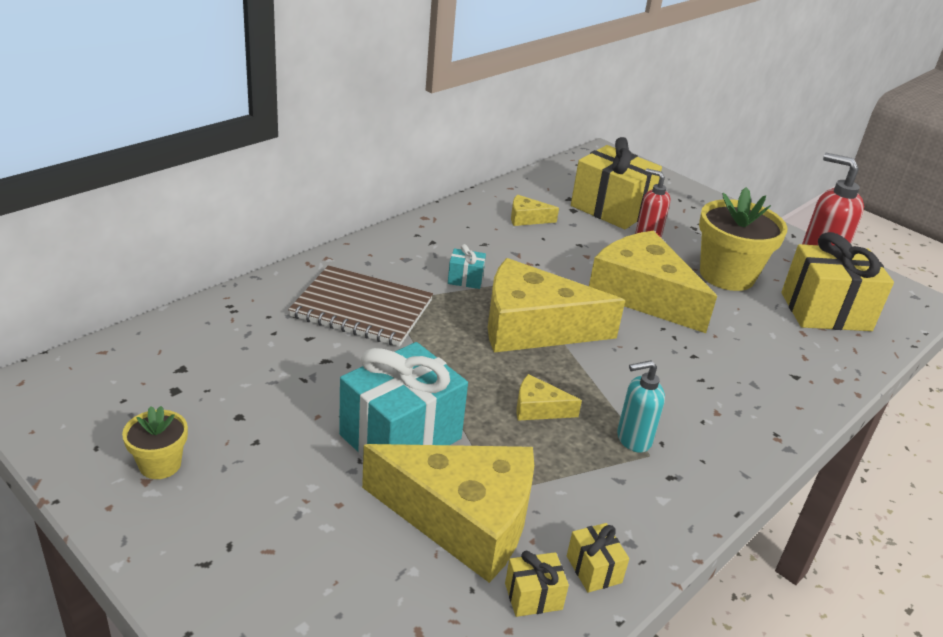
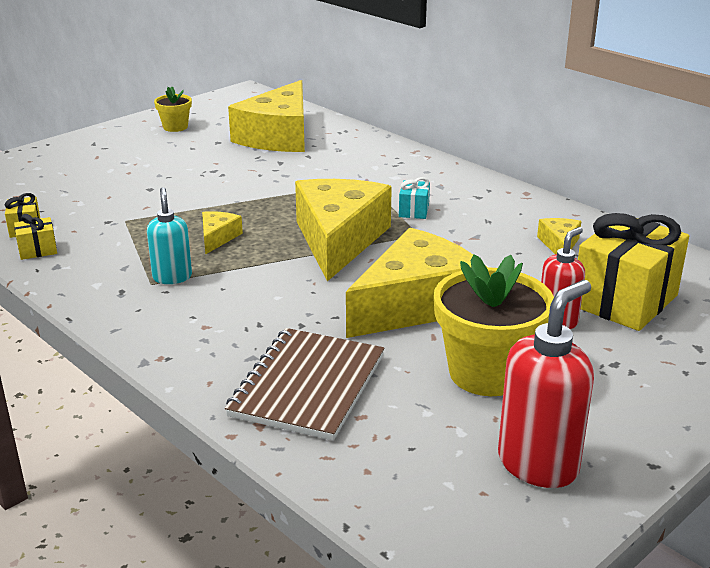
camera: 95 degrees right, 5 degrees down
(362, 309) = (352, 171): brown notebook -> brown notebook (308, 386)
(400, 437) = (190, 188): turquoise gift -> none
(463, 519) = (102, 208): yellow cheese -> yellow cheese (278, 136)
(825, 311) = (419, 449): yellow gift -> none

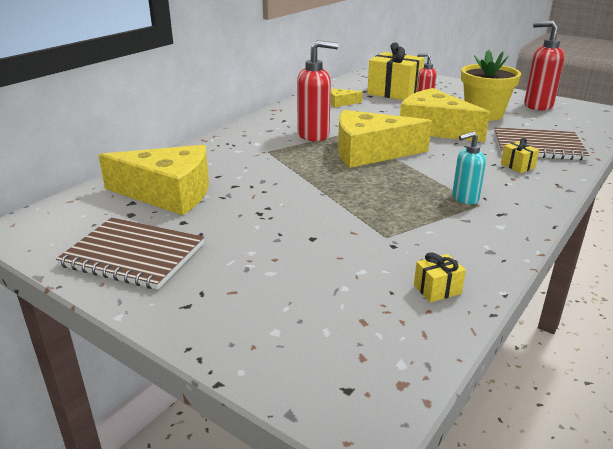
camera: 100 degrees left, 0 degrees up
(38, 250) = (472, 269): yellow gift -> yellow gift (517, 166)
(175, 127) = (133, 255): yellow flower pot -> brown notebook
(218, 238) = (393, 191): yellow cheese -> none
(413, 211) = (314, 135): turquoise gift -> red soap dispenser

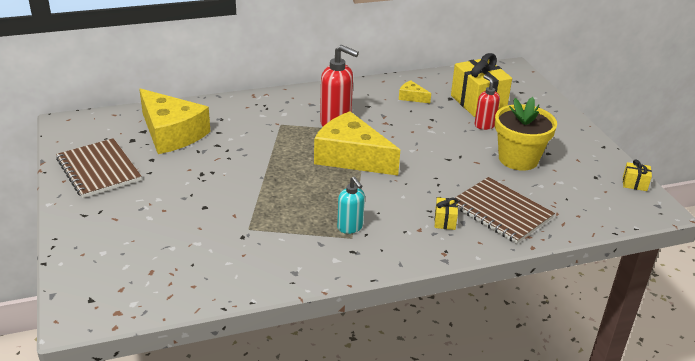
camera: 35 degrees right, 5 degrees up
(434, 129) = (442, 156): yellow cheese -> none
(437, 289) = (219, 277): yellow gift -> yellow gift (634, 184)
(464, 198) = (350, 227): turquoise soap dispenser -> turquoise soap dispenser turned 135 degrees counterclockwise
(537, 106) = (592, 171): red soap dispenser -> none

